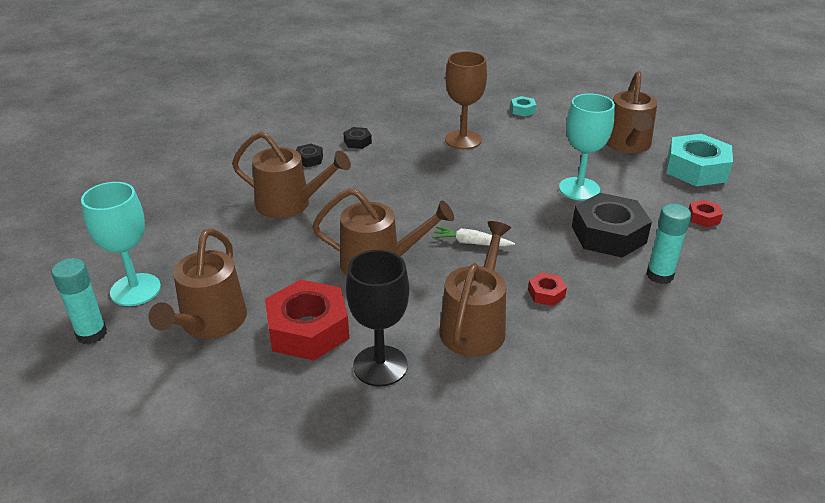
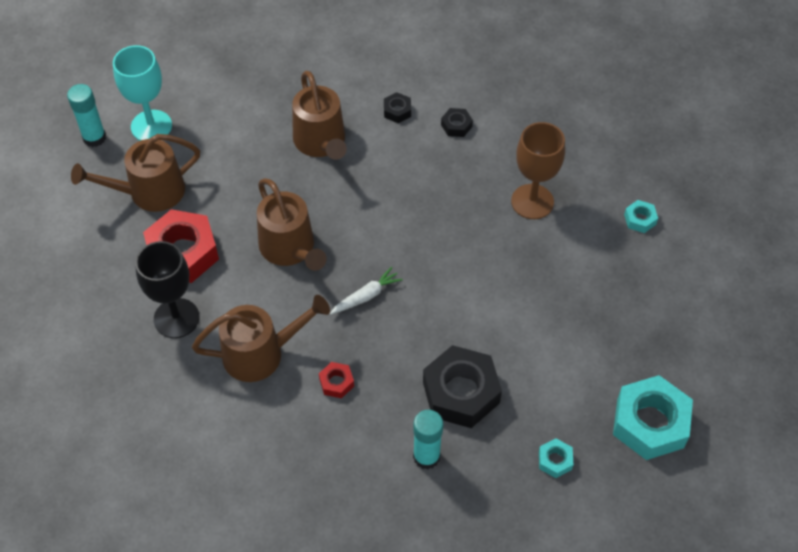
camera: 55 degrees right, 20 degrees up
(471, 243) = (366, 296): white carrot -> white carrot turned 75 degrees clockwise
(579, 189) = (521, 337): turquoise goblet -> none
(627, 144) = (648, 342): brown watering can -> none
(703, 217) = (555, 460): red nut -> turquoise nut

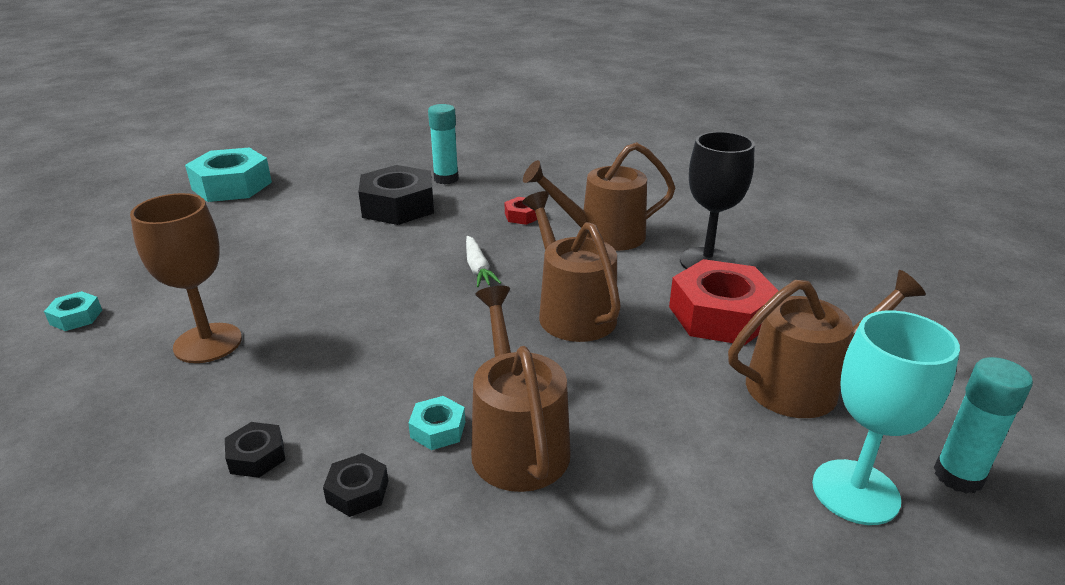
camera: 175 degrees left, 25 degrees down
(366, 296) = (478, 268): white carrot -> white carrot turned 75 degrees counterclockwise
(555, 460) = (333, 173): turquoise nut -> turquoise nut (438, 429)

